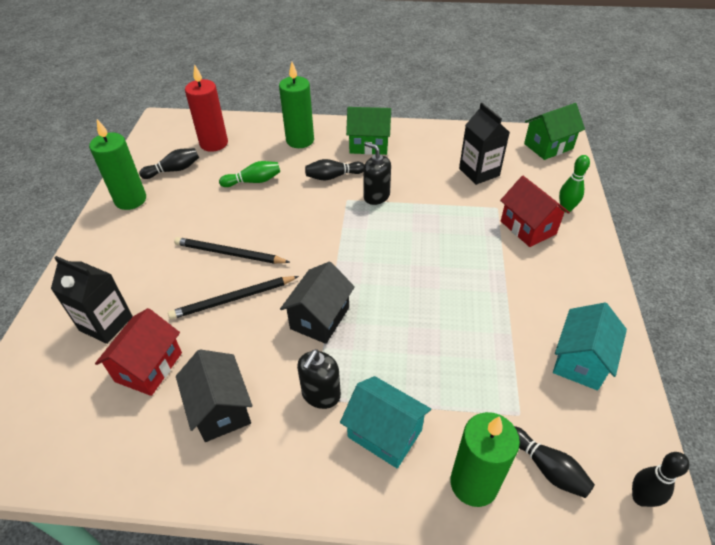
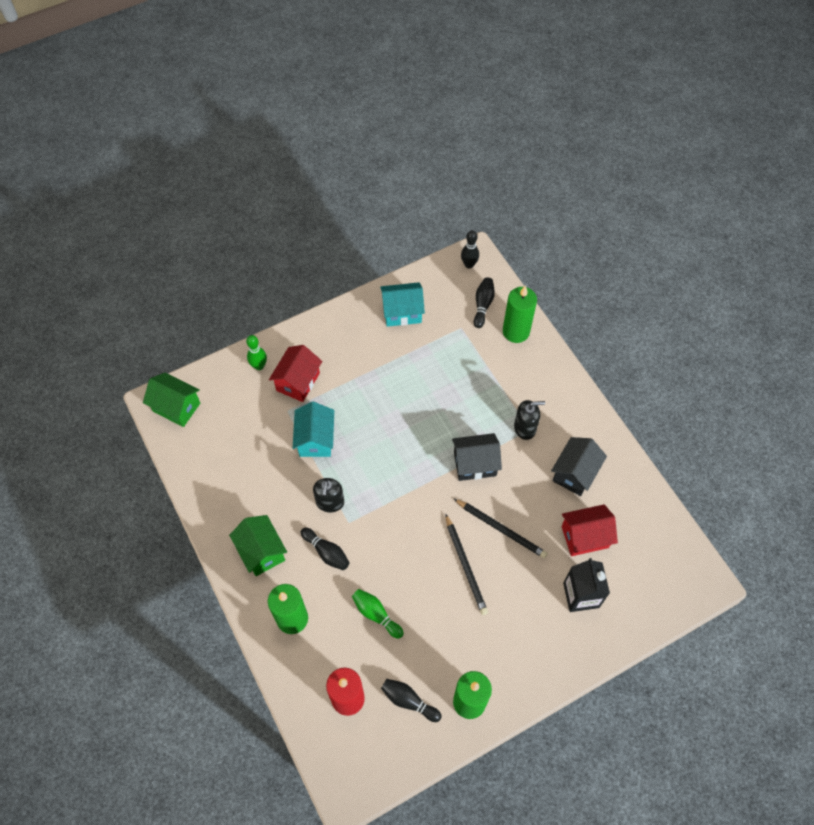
camera: 125 degrees left, 15 degrees up
(384, 433) = (522, 383): turquoise house -> turquoise house (315, 439)
(479, 172) = (248, 443): black carton -> none

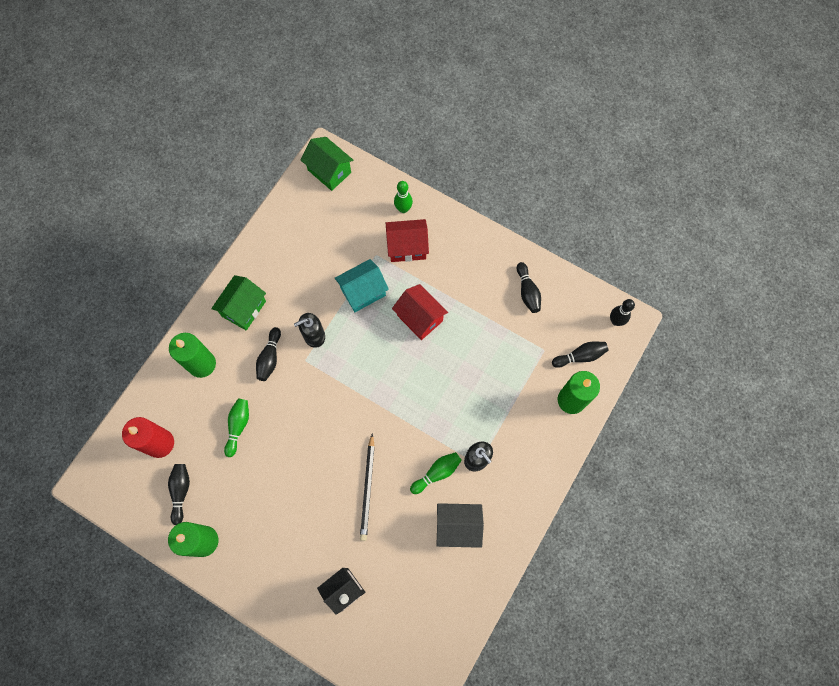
camera: 60 degrees right, 10 degrees up
(176, 407) = (329, 171): green house -> green house turned 45 degrees counterclockwise
(402, 312) = (527, 292): turquoise house -> black bowling pin
(465, 566) = (318, 476): black pencil -> none
(475, 464) = (416, 434): black house -> none
(519, 465) = (437, 473): none -> green bowling pin
(585, 537) = (401, 566): red house -> red house (419, 318)

